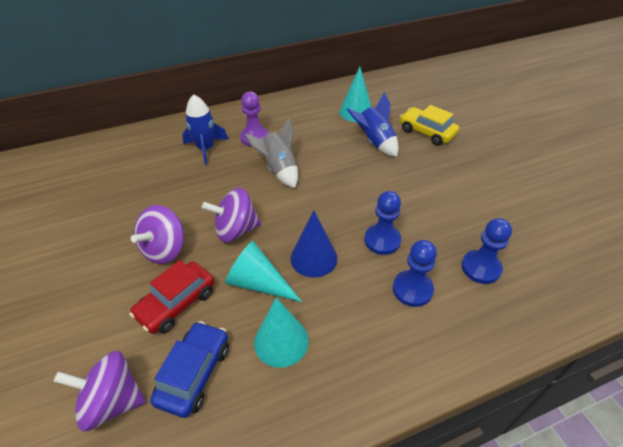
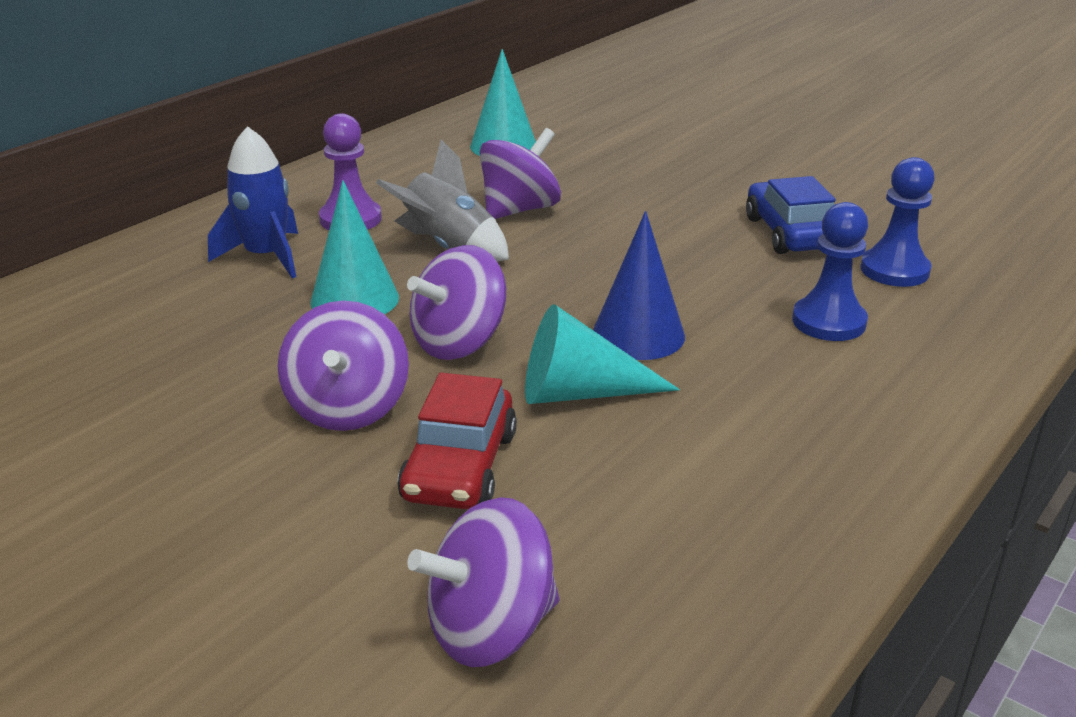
camera: 30 degrees left, 15 degrees down
(194, 373) = (600, 536): blue car -> blue car (790, 233)
(281, 341) = (700, 445): turquoise cone -> turquoise cone (355, 299)
(329, 156) = (520, 210): none -> purple spinning top
(374, 142) = (578, 175): blue rocket -> none
(382, 240) = (723, 283): blue pawn -> none
(427, 132) = (649, 144): yellow car -> none

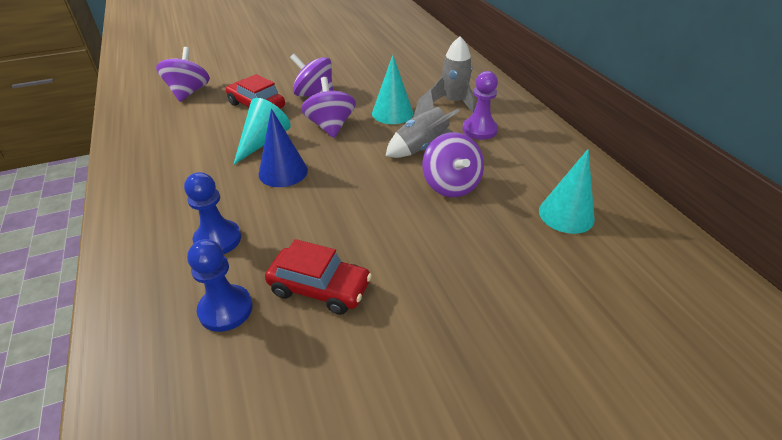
camera: 120 degrees right, 10 degrees up
(266, 256) = (453, 102): blue rocket -> grey rocket
(790, 233) = (320, 288): blue car -> red car

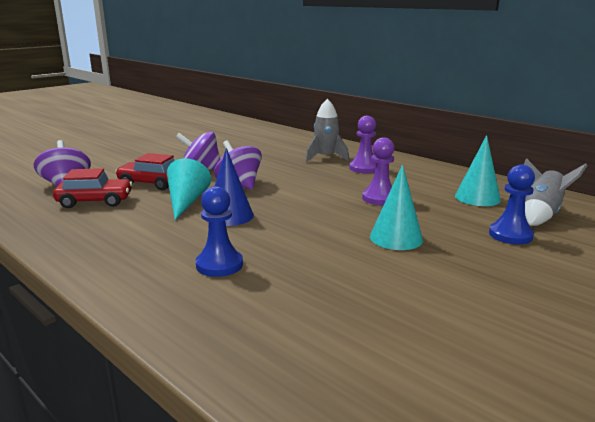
camera: 25 degrees left, 20 degrees down
(225, 309) = (282, 302): blue pawn -> blue pawn (510, 235)
(320, 288) = (349, 271): red car -> red car (95, 201)
(392, 113) = (283, 170): turquoise cone -> turquoise cone (396, 238)
(421, 148) = (332, 184): grey rocket -> grey rocket (540, 215)
(451, 185) = (379, 198): purple spinning top -> purple pawn

